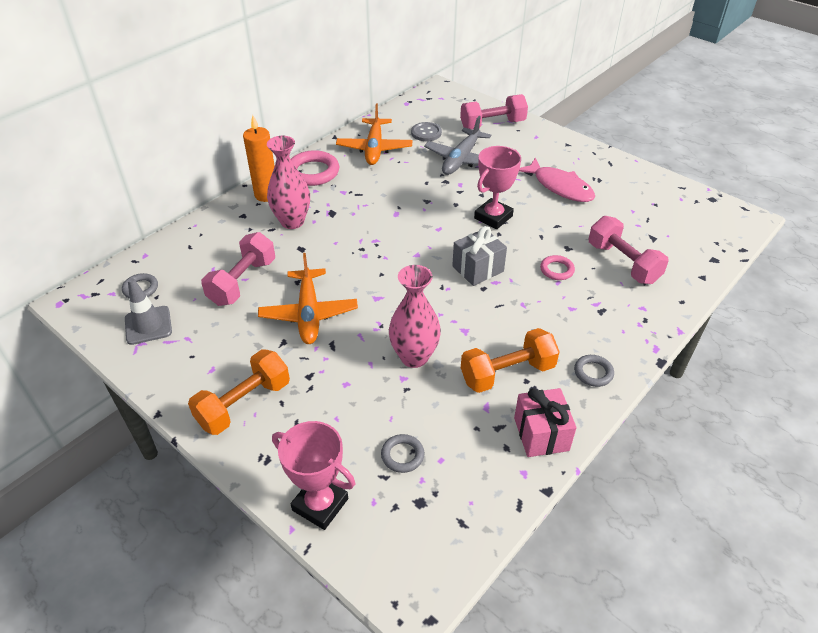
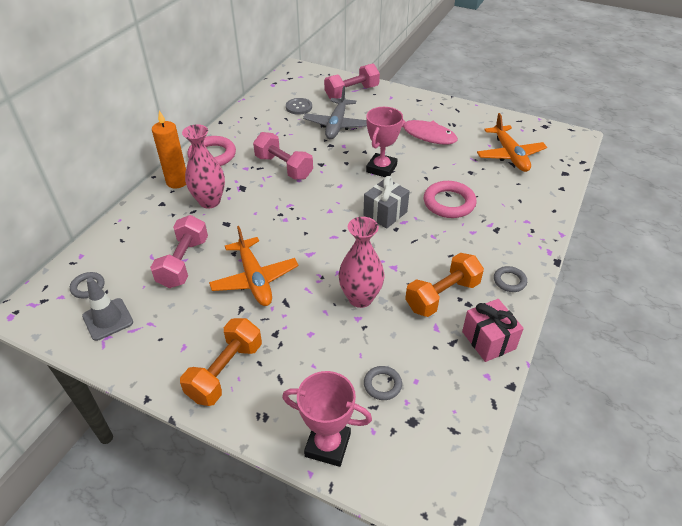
camera: 15 degrees left, 0 degrees up
(374, 148) = (259, 127): orange plane -> orange plane (510, 155)
(557, 270) = (449, 203): pink ring -> pink ring, size x1.82
(623, 263) = (498, 188): pink dumbbell -> pink dumbbell (283, 167)

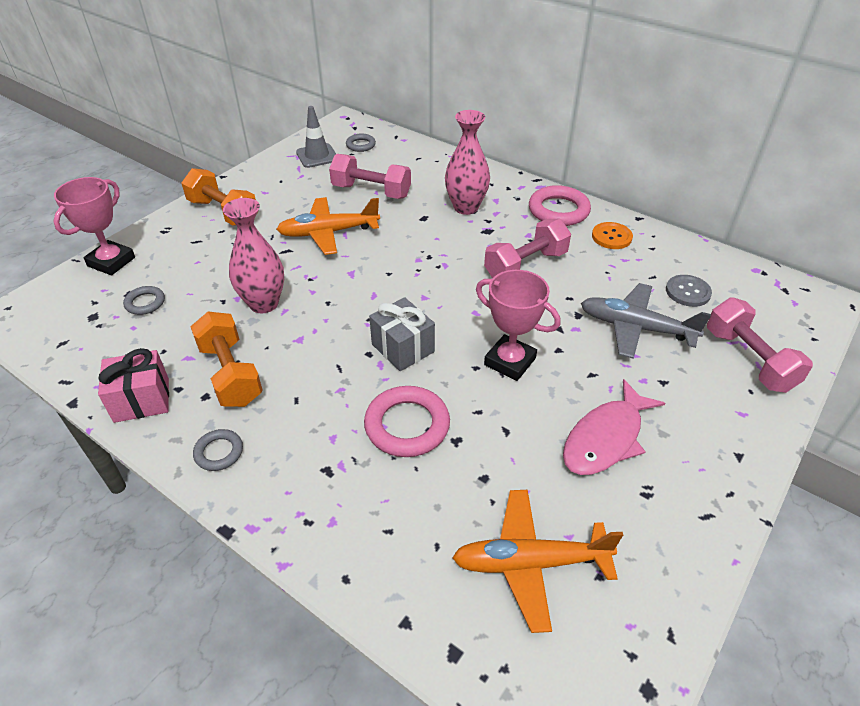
camera: 100 degrees right, 0 degrees up
(177, 182) = (507, 187): orange candle -> none
(244, 133) = (611, 237): none -> orange button

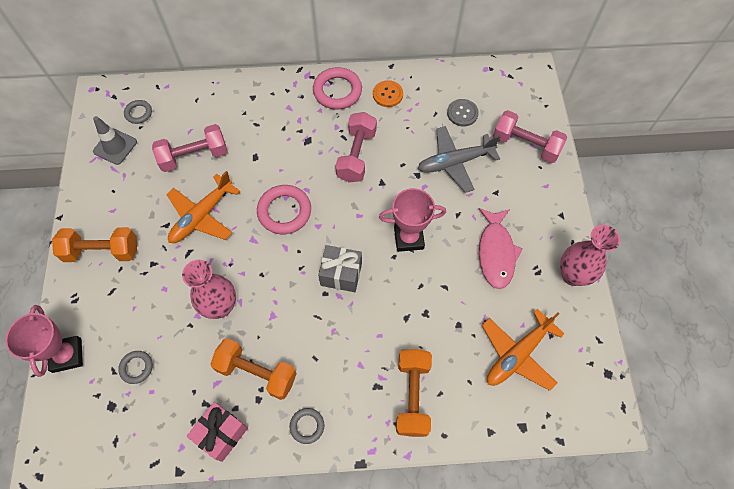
camera: 40 degrees left, 20 degrees up
(354, 508) = (412, 396): none -> orange dumbbell
(407, 425) = (392, 325): pink ring -> pink ring (284, 211)
(466, 207) = (275, 128): pink vase -> pink vase (572, 275)

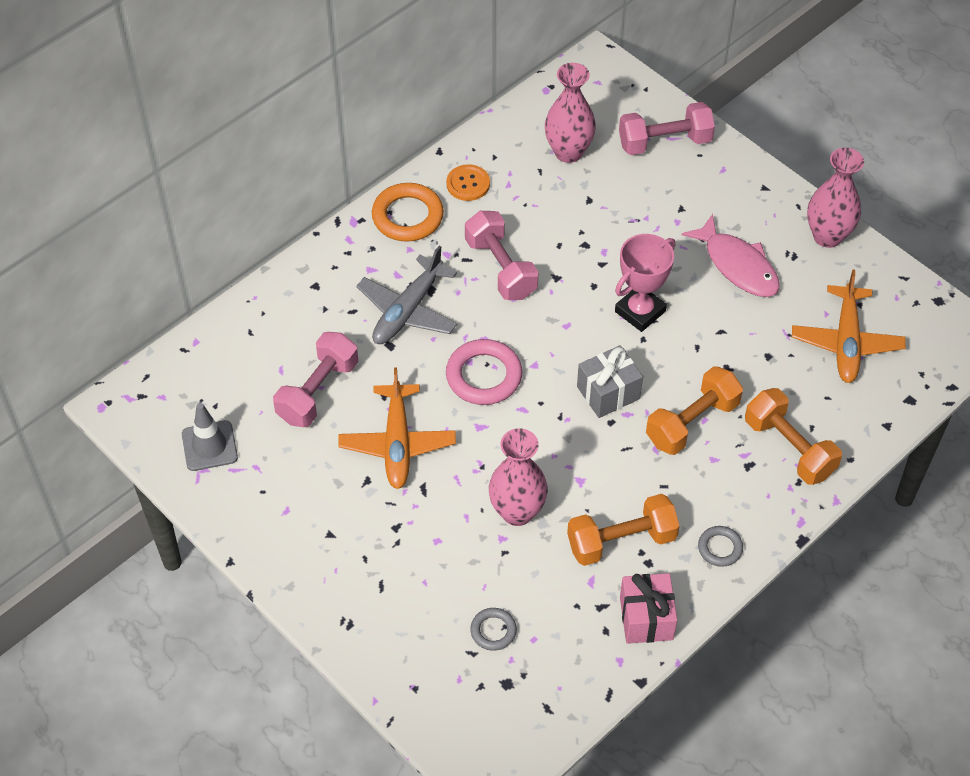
camera: 40 degrees left, 10 degrees down
(67, 355) = (404, 677): pink trophy -> none
(102, 251) = (323, 557): orange dumbbell -> orange dumbbell (692, 422)
(138, 113) = (195, 392): grey ring -> none
(337, 91) = (407, 216): pink ring -> orange ring
(455, 162) = (611, 206): grey plane -> grey plane (407, 311)
(462, 113) = (568, 152): grey button -> pink vase

